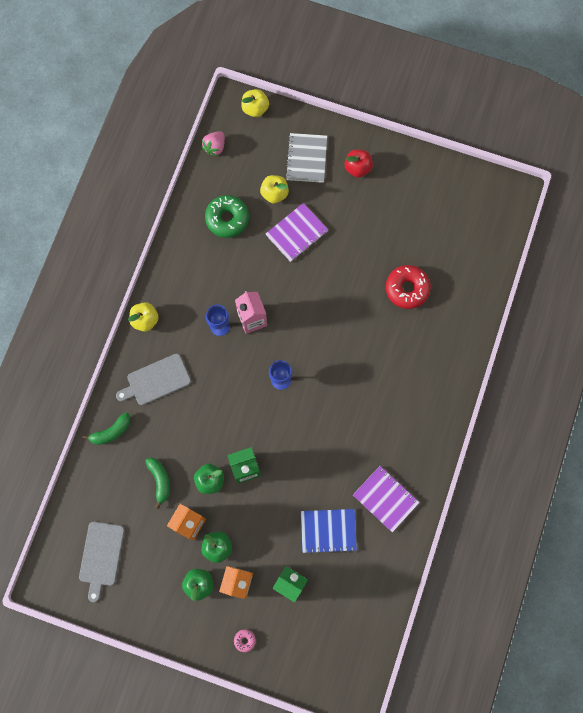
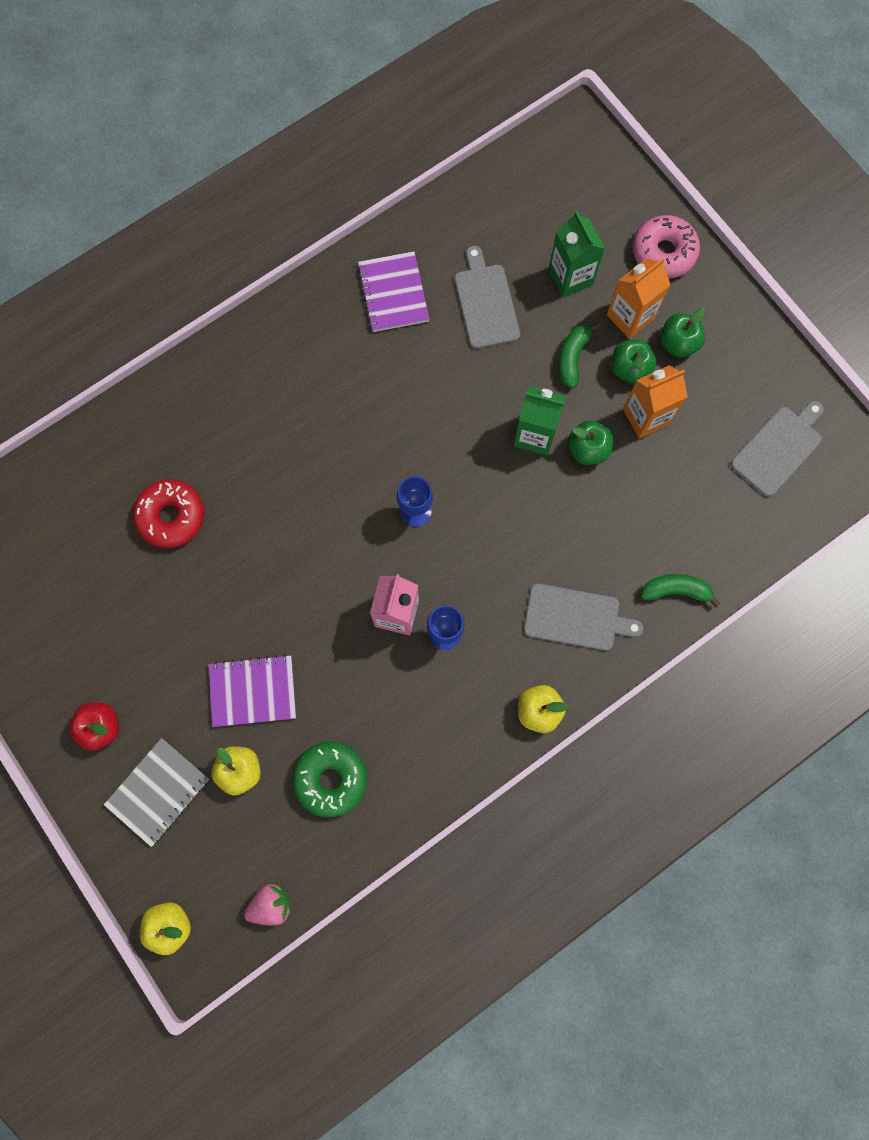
camera: 145 degrees left, 0 degrees up
(160, 480) = (650, 489): green banana -> green banana (572, 357)
(244, 640) = (663, 253): pink donut -> pink donut, size x2.20
(328, 530) = (486, 302): blue notebook -> grey cutting board

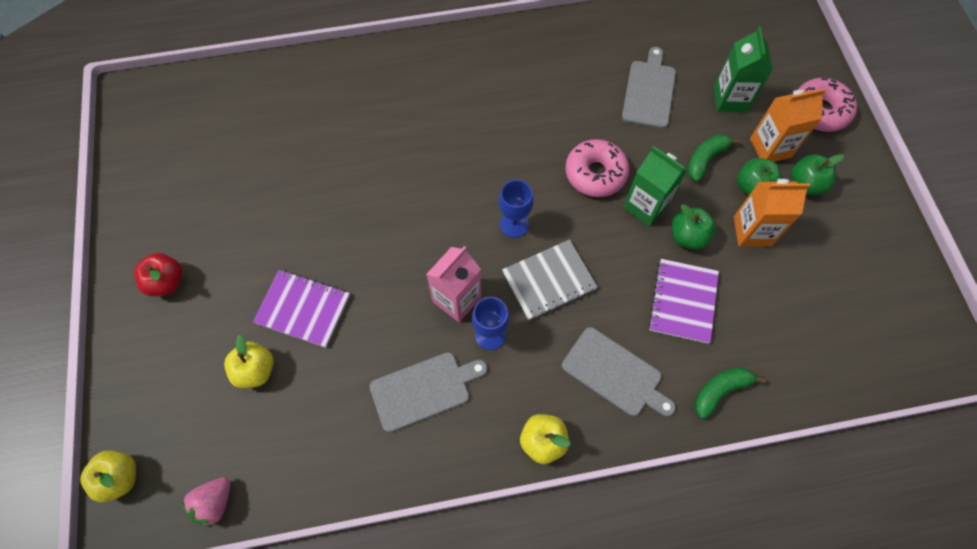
camera: 25 degrees right, 10 degrees down
(158, 792) = (179, 356): grey notebook -> grey notebook (549, 280)
(171, 516) = (316, 147): red donut -> none
(271, 904) = (214, 503): pink strawberry -> pink strawberry turned 120 degrees clockwise
(331, 779) = (327, 415): green donut -> none
(393, 293) = (576, 57): purple notebook -> purple notebook (683, 301)
(471, 421) = (595, 173): none -> pink donut
(676, 590) = (720, 391): green banana -> green banana turned 60 degrees counterclockwise
(778, 448) = (868, 308): grey cutting board -> grey cutting board (424, 390)

